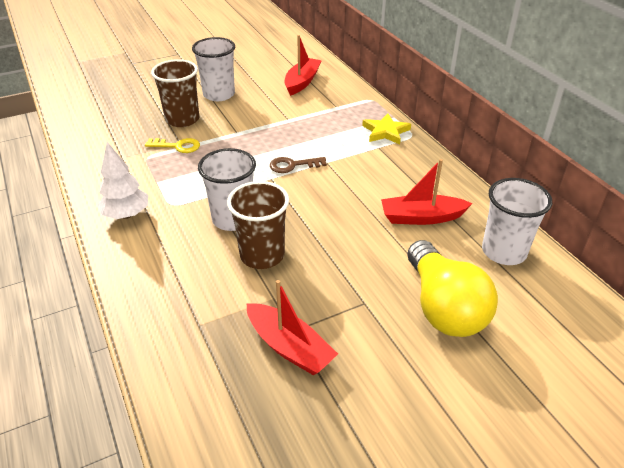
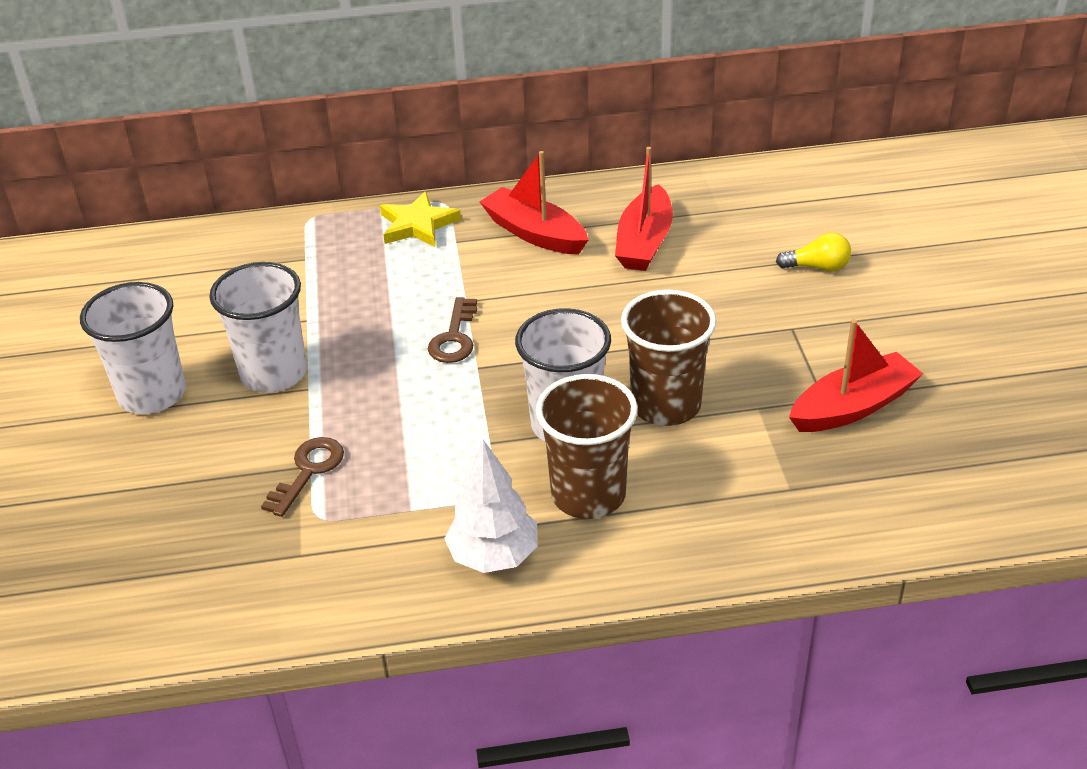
camera: 70 degrees left, 0 degrees up
(177, 146) = (308, 471): yellow key -> brown key
(182, 119) = (214, 456): brown cup -> brown cup (588, 495)
(302, 82) = (190, 281): red boat -> red boat (534, 233)
(443, 307) = (817, 267): yellow light bulb -> yellow light bulb, size x0.43
(504, 252) = (737, 197): white cup -> white cup (274, 373)

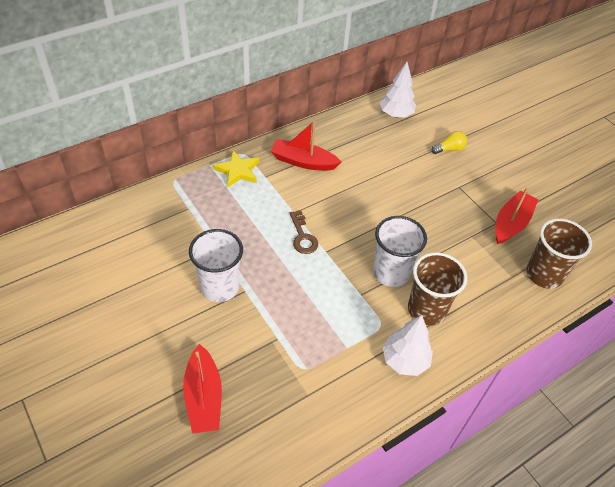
camera: 30 degrees left, 10 degrees up
(152, 394) = (157, 322): white cup -> none
(308, 471) = (279, 342): brown key -> none
(644, 242) = (361, 154): red boat -> red boat (204, 397)
(666, 405) = (430, 247): brown cup -> brown cup (544, 274)
(753, 196) = (396, 114): none -> white tree

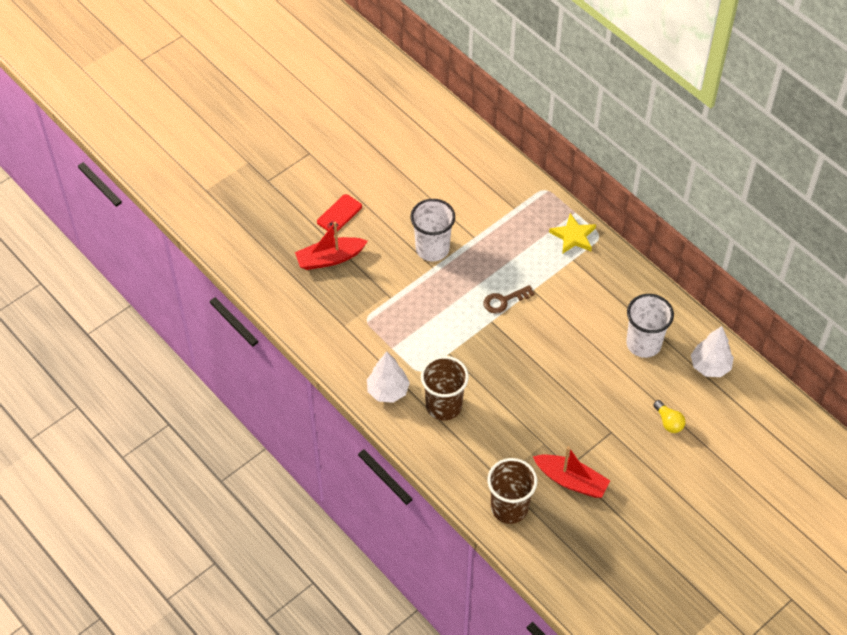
camera: 85 degrees right, 5 degrees up
(137, 376) = (339, 214): none -> red phone
(303, 162) = (604, 288): red boat -> none
(391, 272) = (479, 375): white cup -> white cup (643, 344)

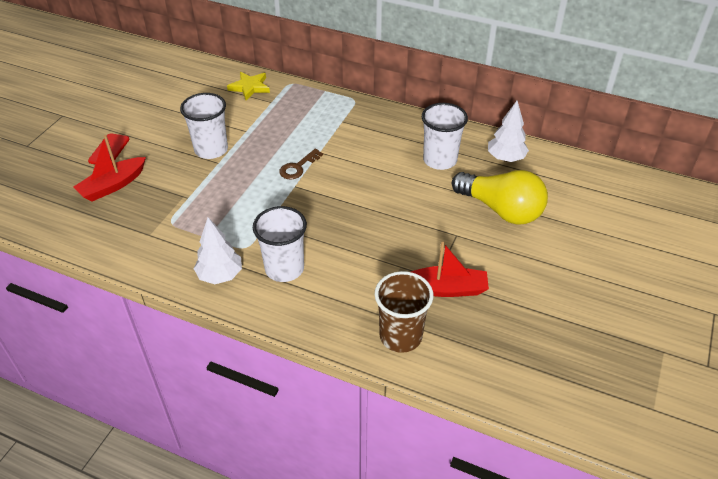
camera: 25 degrees left, 10 degrees down
(444, 406) = (284, 268): brown cup -> white cup
(573, 236) = (333, 106): yellow star -> yellow star (250, 87)
(668, 422) = (501, 210): yellow light bulb -> yellow light bulb, size x2.35

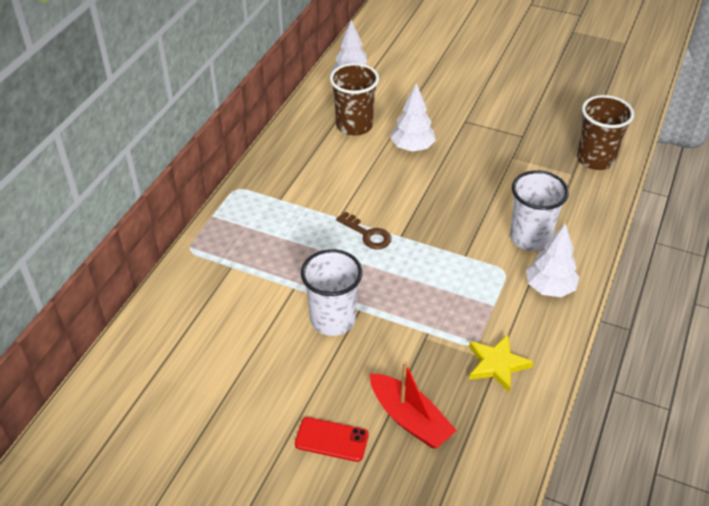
camera: 90 degrees left, 0 degrees up
(250, 87) = (193, 292): yellow star -> yellow star (497, 365)
(411, 196) = (412, 147): none -> white tree
(440, 160) = (354, 126): white cup -> brown cup
(446, 289) = (534, 130): red boat -> none
(501, 210) = (427, 92): yellow light bulb -> none

